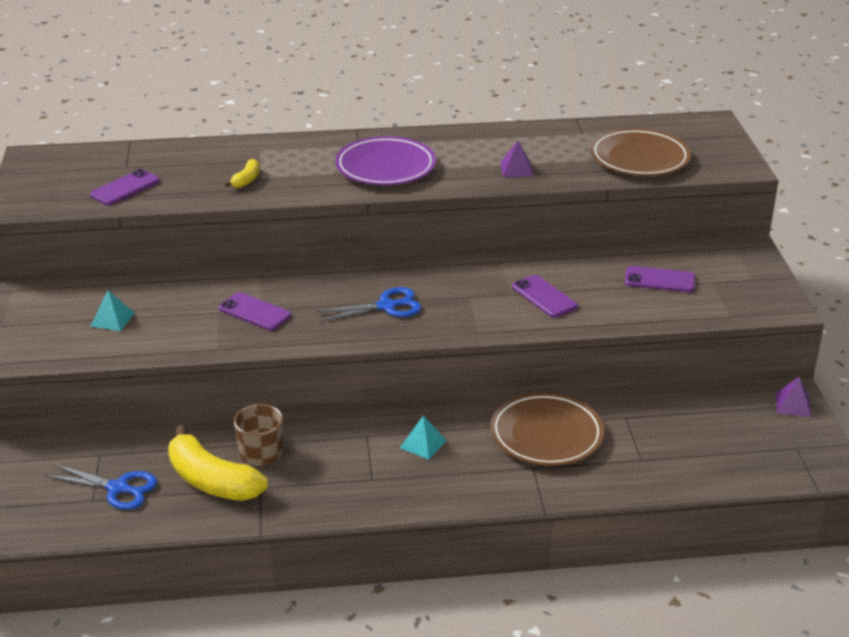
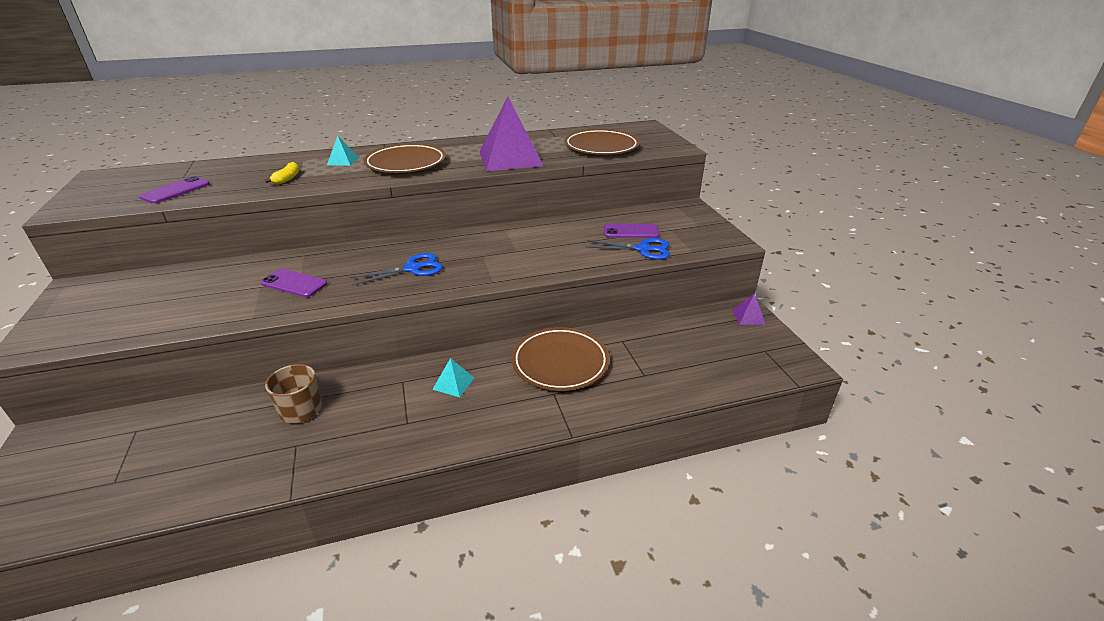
camera: 10 degrees left, 0 degrees up
(112, 319) = (156, 301): turquoise pyramid -> turquoise pyramid (343, 161)
(118, 488) = (145, 465): blue scissors -> blue scissors (643, 249)
(212, 481) = (247, 445): yellow banana -> none
(385, 167) = (406, 163): purple plate -> brown plate
(516, 169) = (510, 158): purple pyramid -> purple pyramid, size x2.36
(544, 297) = (544, 250): purple phone -> none

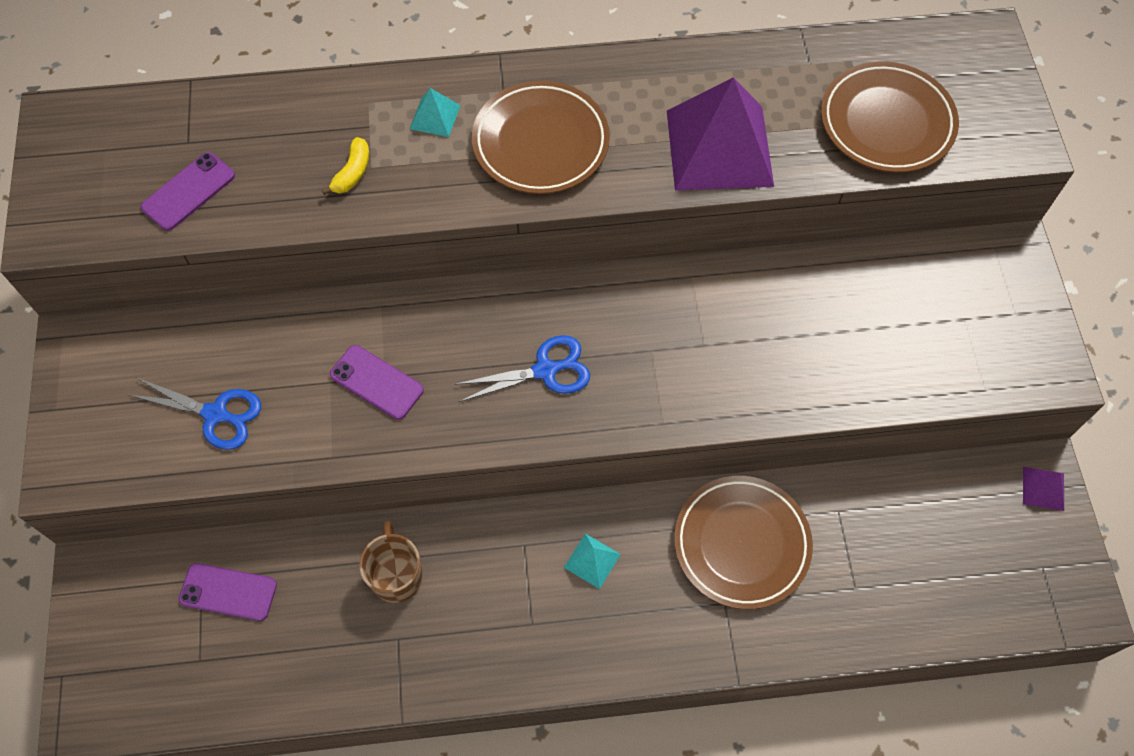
camera: 10 degrees right, 30 degrees up
(631, 231) = (897, 316): purple phone -> purple phone (228, 592)
(643, 249) = (906, 372): blue scissors -> blue scissors (216, 414)

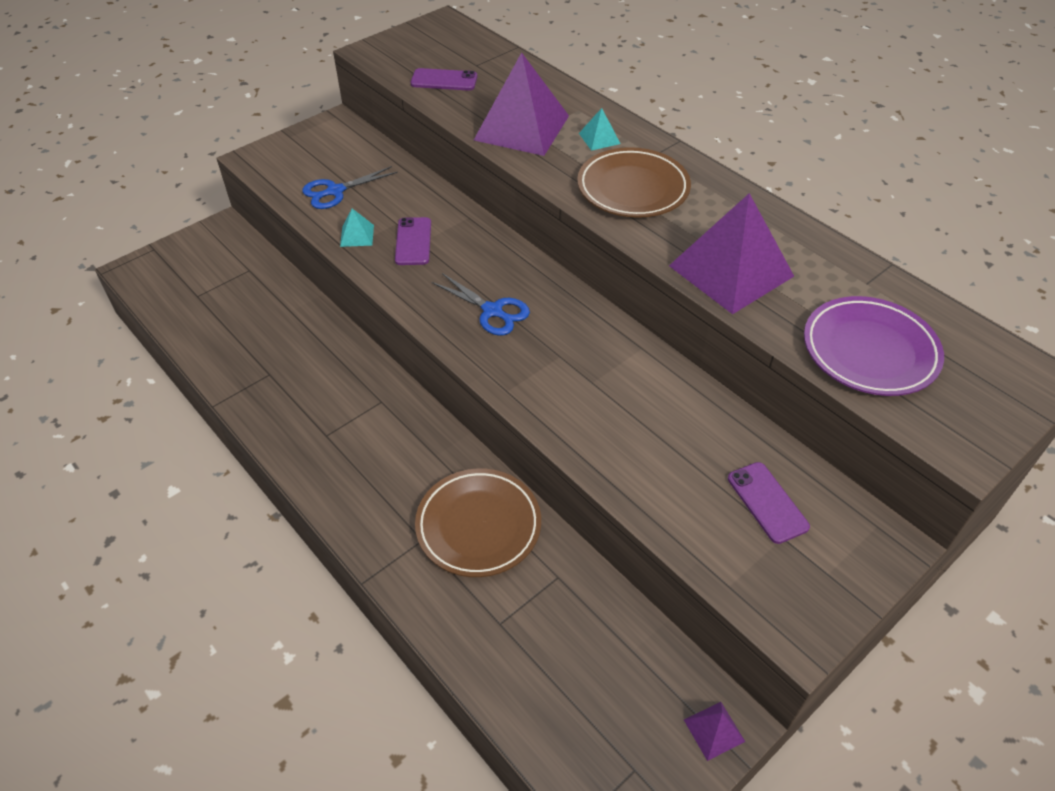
camera: 55 degrees right, 15 degrees down
(216, 414) = (335, 191): blue scissors -> blue scissors turned 75 degrees clockwise
(228, 592) = (248, 284): purple phone -> purple phone (767, 502)
(352, 172) = (522, 127): yellow banana -> purple pyramid
(396, 575) = (312, 351): brown mug -> none
(592, 560) = (397, 443): turquoise pyramid -> turquoise pyramid (357, 235)
(886, 122) = (869, 351): brown plate -> purple plate

